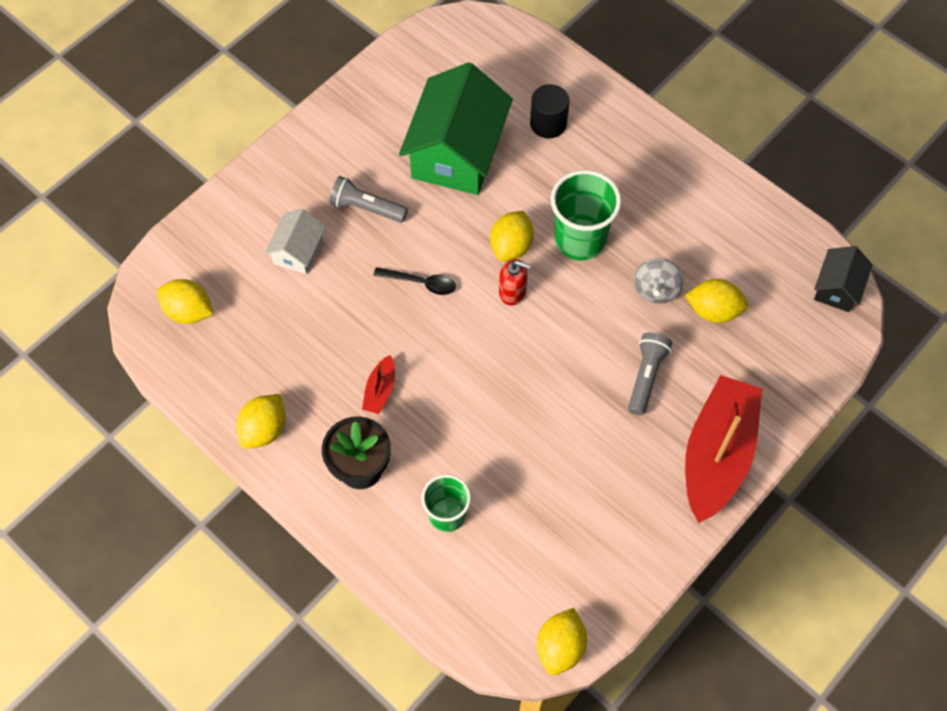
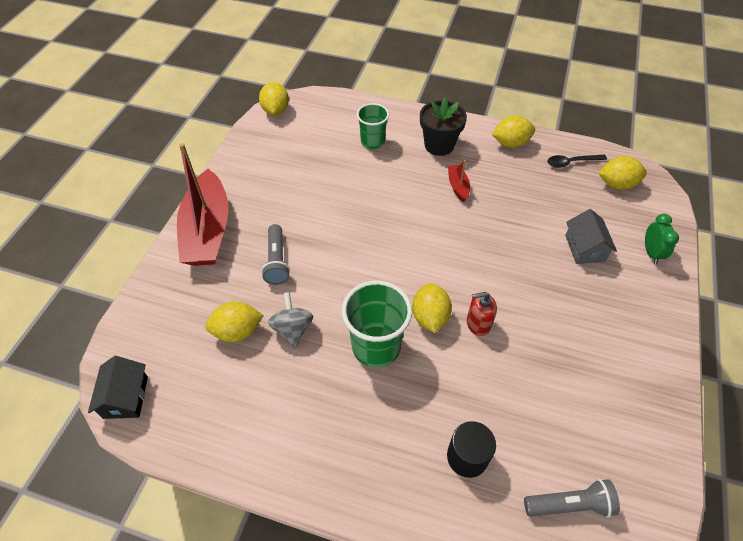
camera: 155 degrees right, 10 degrees down
(234, 218) = (651, 252): none -> green clock
(264, 429) = (510, 143): yellow lemon -> yellow lemon turned 75 degrees clockwise
(298, 251) = (584, 248): white house -> grey house
(367, 208) = (564, 301): grey flashlight -> grey flashlight (569, 504)
(420, 283) = (480, 261): black spoon -> black spoon (571, 162)
(457, 152) = (530, 384): green house -> none
(512, 292) = (408, 282): red soap dispenser -> red soap dispenser (478, 323)

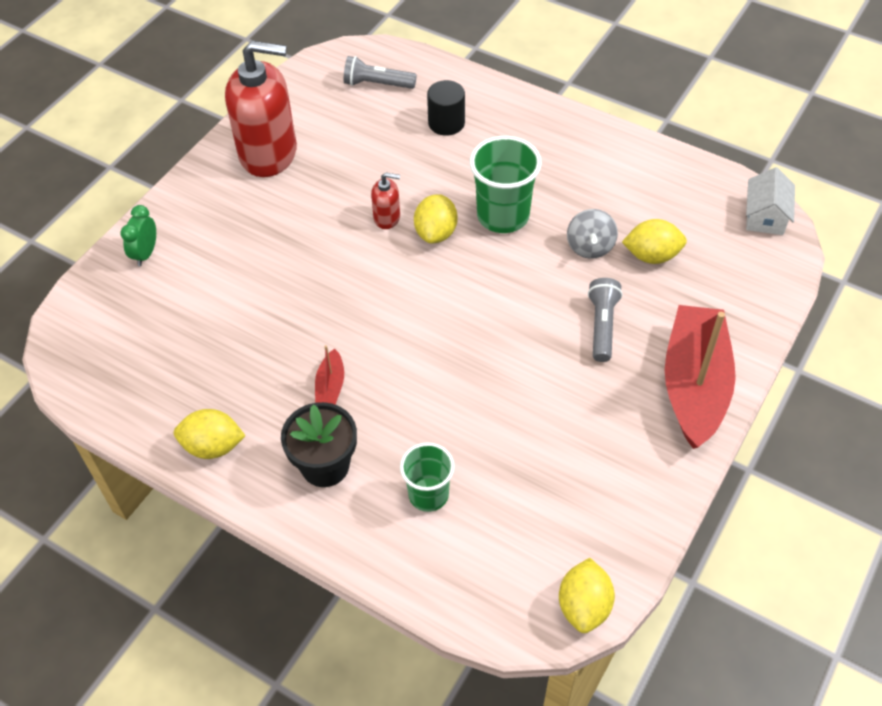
camera: 165 degrees left, 0 degrees up
(126, 397) = (765, 216): black house -> white house
(571, 162) = (146, 393): black spoon -> none
(584, 248) = (218, 272): grey house -> none
(616, 184) = (112, 347): yellow lemon -> none
(624, 374) = (268, 153): none -> red soap dispenser

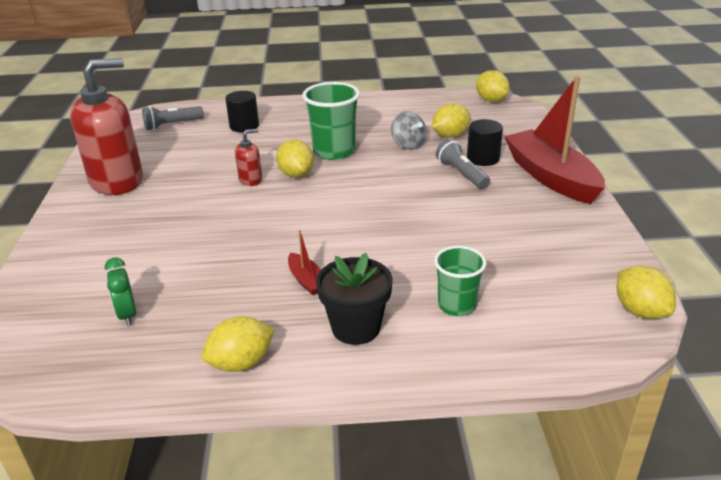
camera: 35 degrees left, 20 degrees down
(146, 254) = (52, 271): green clock -> green clock (127, 315)
(650, 314) = (483, 158): none -> black cylinder
(765, 216) = (491, 100): white house -> yellow lemon

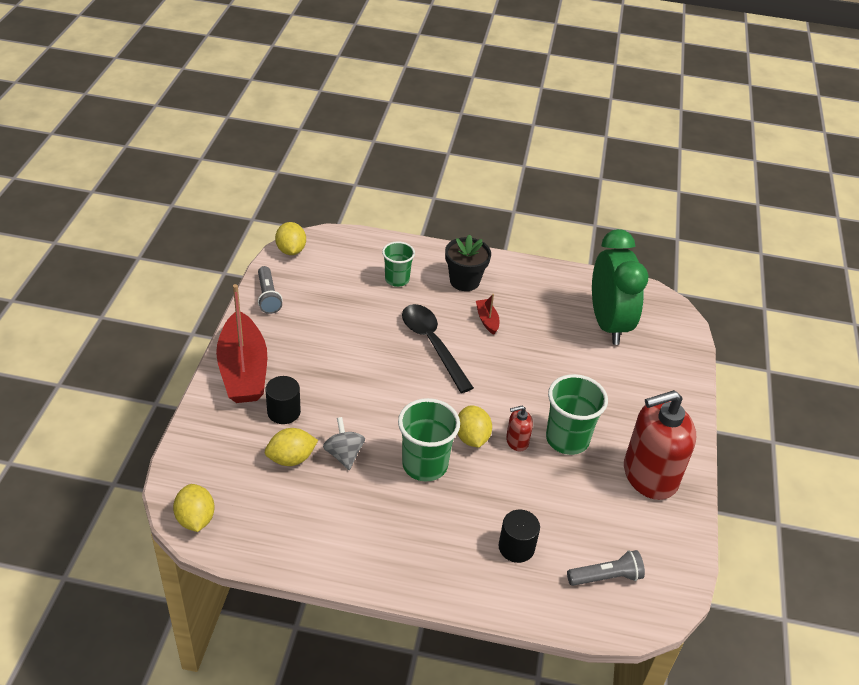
camera: 170 degrees left, 10 degrees up
(127, 315) = (608, 324): green clock -> green clock, size x2.46
(198, 190) = (567, 439): none -> green cup
(241, 363) = (535, 277): yellow lemon -> none
(367, 238) = (432, 345): none -> black spoon
(461, 174) = (318, 395): grey flashlight -> grey flashlight (268, 296)

